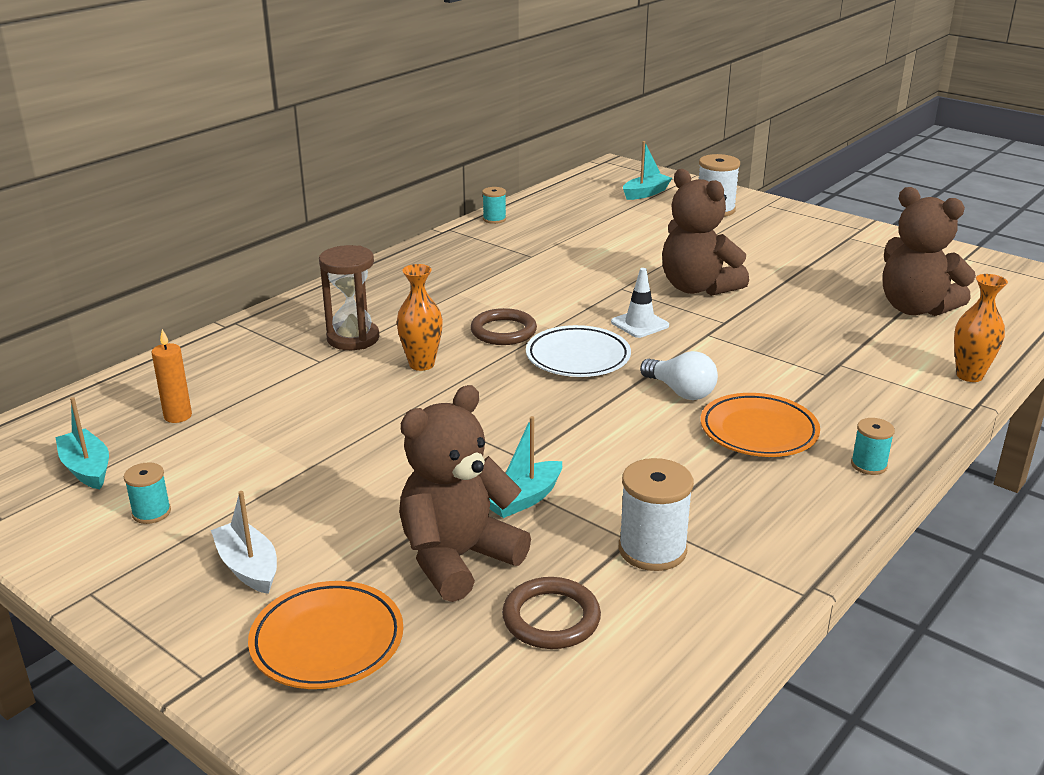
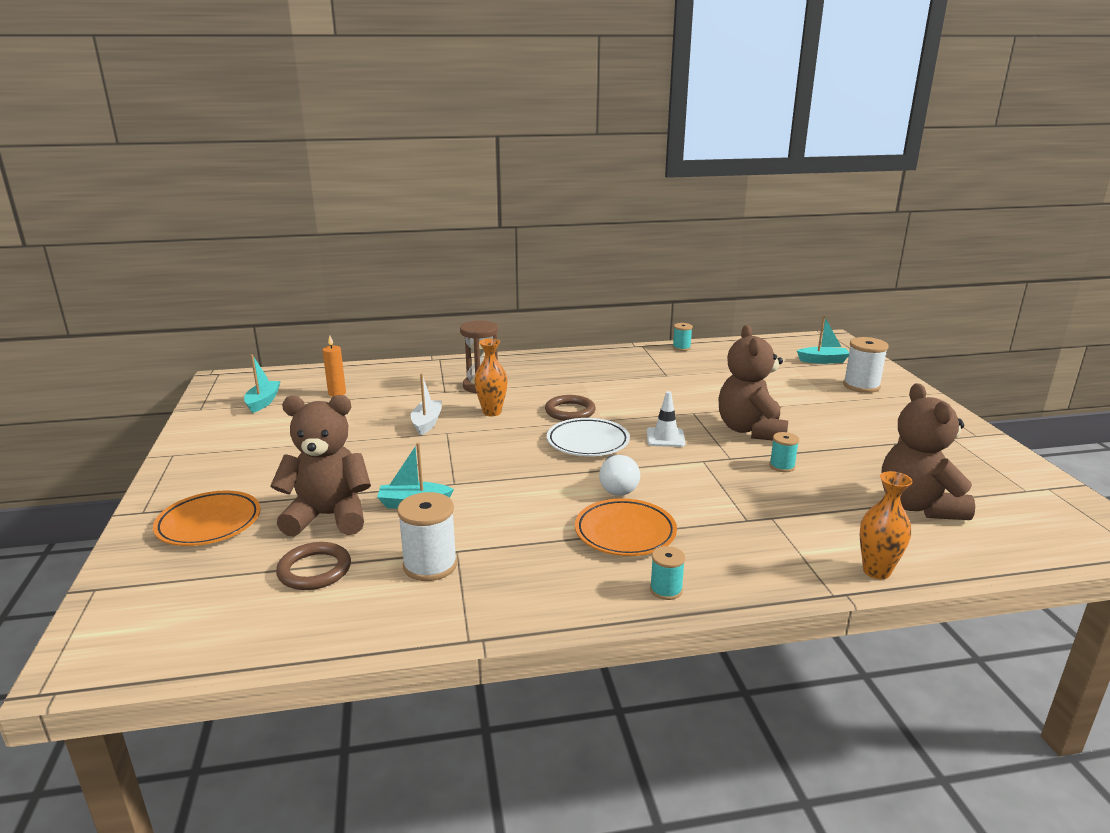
camera: 40 degrees right, 5 degrees down
(151, 512) = (251, 432): turquoise spool -> turquoise spool (782, 466)
(248, 567) = (241, 474): white boat -> white boat (427, 423)

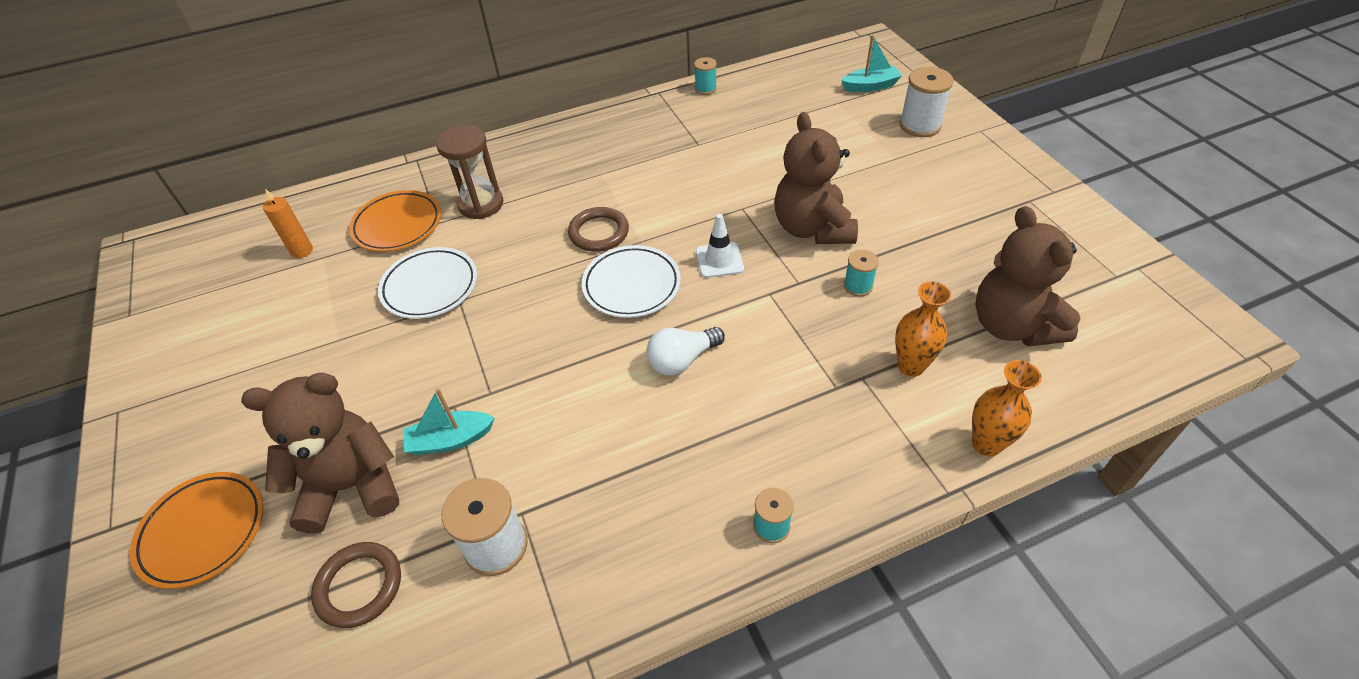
camera: 10 degrees left, 25 degrees up
(263, 402) = (209, 285): turquoise boat -> none
(427, 423) = (430, 287): white boat -> white plate
(492, 412) = (505, 251): orange vase -> orange vase (911, 366)
(617, 487) = (682, 360): white light bulb -> white light bulb turned 75 degrees clockwise
(625, 532) = (707, 439): orange plate -> orange plate (398, 225)

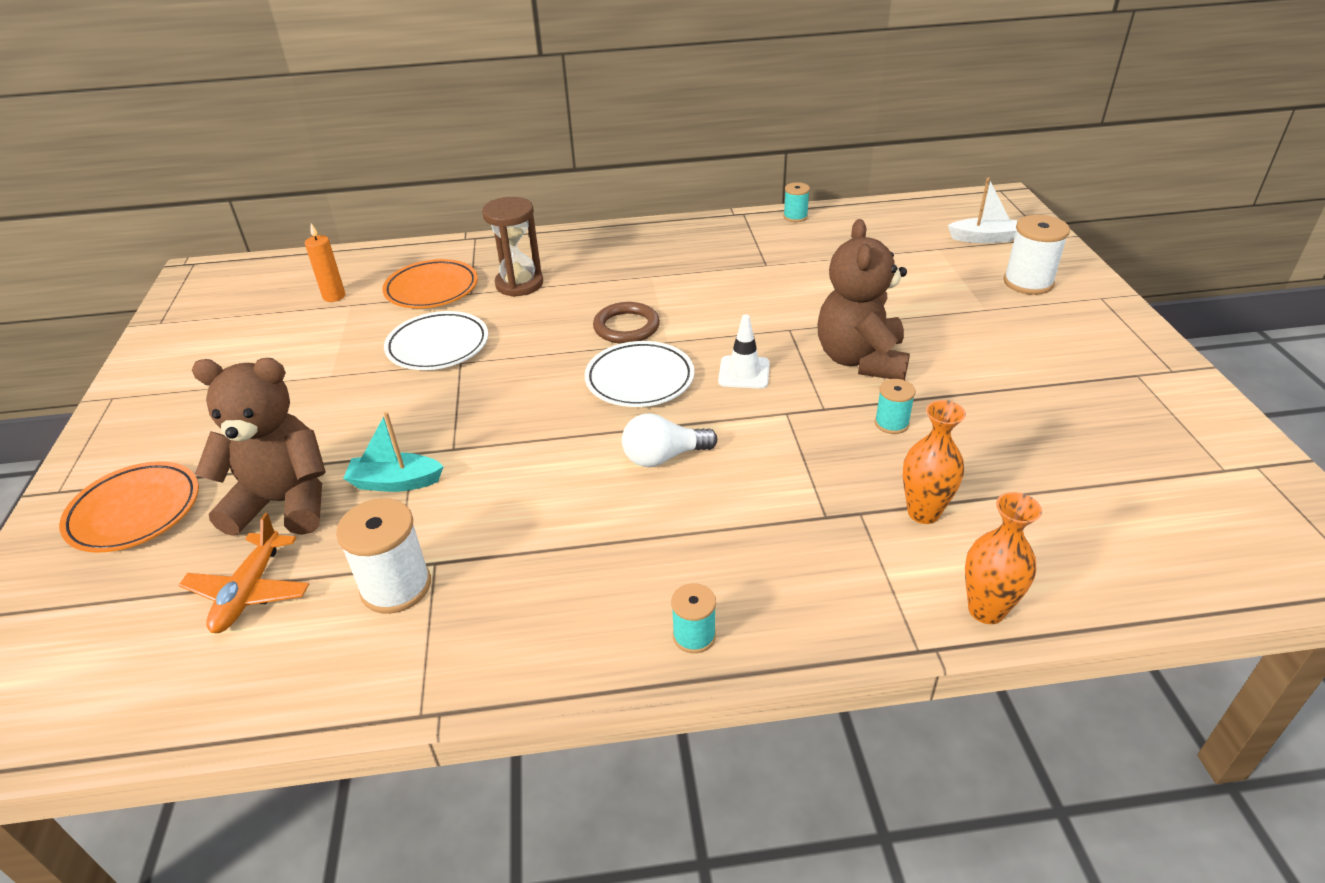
camera: 15 degrees right, 10 degrees down
(359, 586) = (249, 592): brown ring -> orange plane
(870, 86) = (983, 238): turquoise boat -> white boat
(1012, 325) = (1066, 496): brown teddy bear -> none

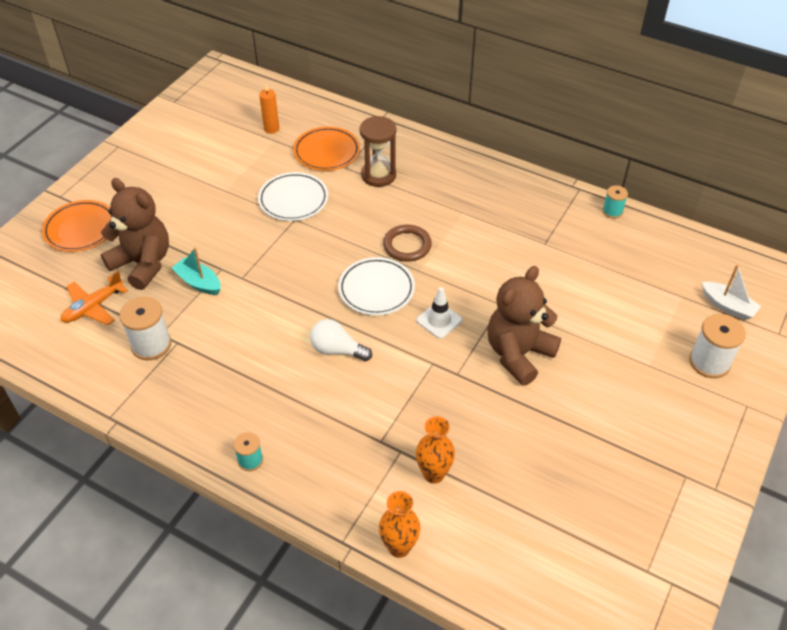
camera: 35 degrees right, 10 degrees up
(891, 423) = (484, 409): turquoise spool -> none

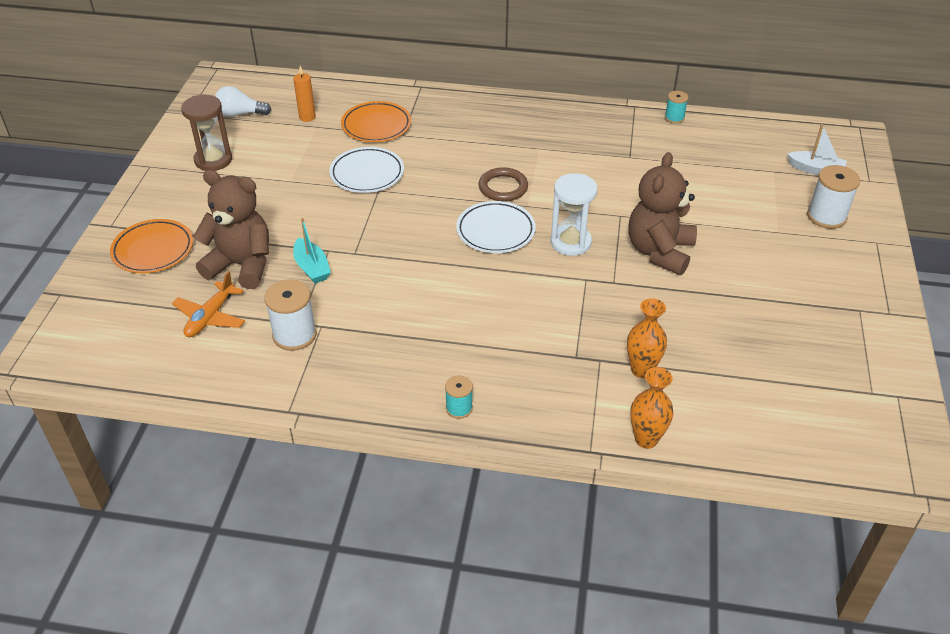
camera: 20 degrees left, 5 degrees down
(198, 282) = (312, 268): turquoise boat -> turquoise boat turned 135 degrees counterclockwise
(337, 350) = (488, 291): white light bulb -> white light bulb (240, 114)
(378, 175) = (440, 135): brown hourglass -> brown hourglass (213, 160)
(439, 320) = (570, 242): white traffic cone -> white hourglass

